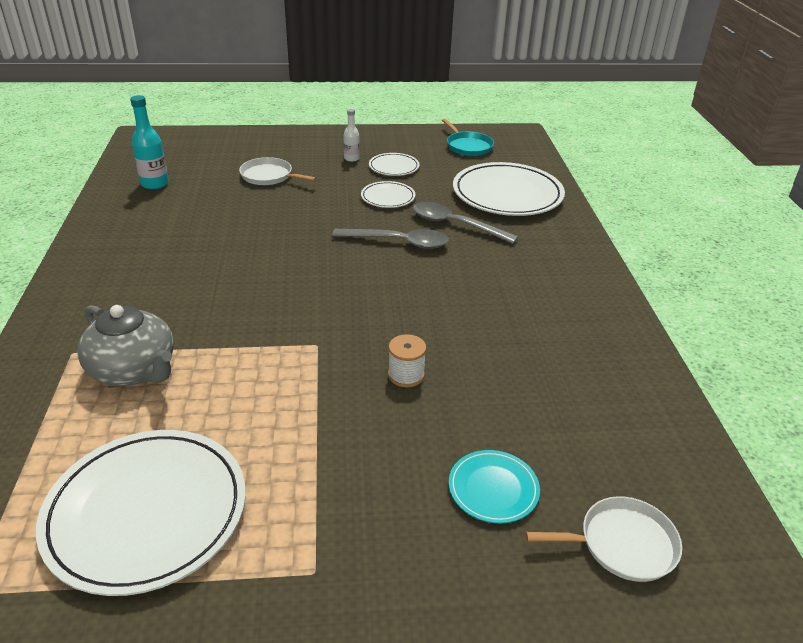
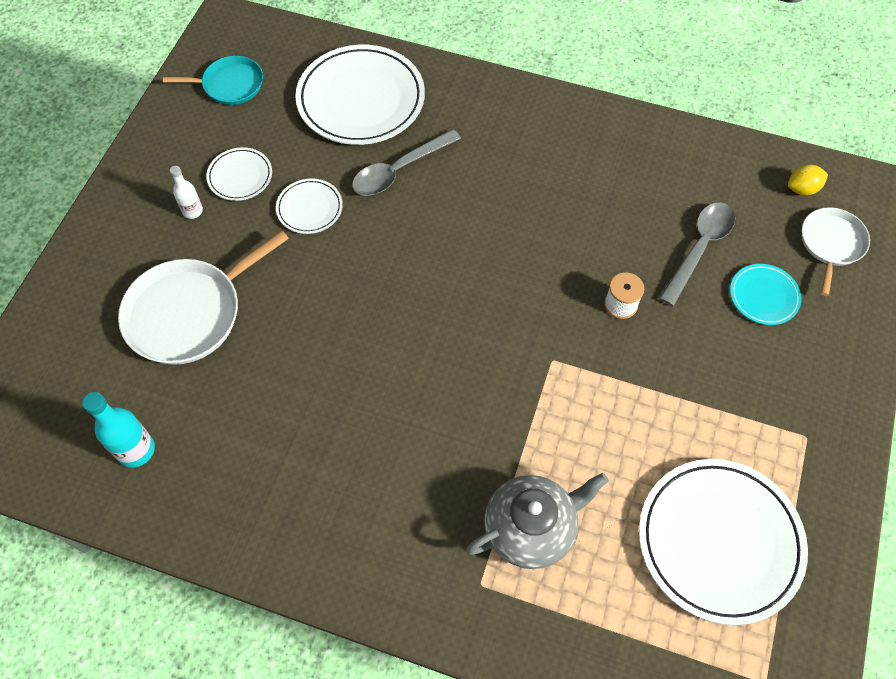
camera: 65 degrees left, 25 degrees up
(269, 176) = (189, 313): white pan -> white pan, size x1.67
(398, 242) = (409, 233): grey spoon -> grey spoon (699, 249)
(682, 496) = (802, 189): none -> yellow lemon

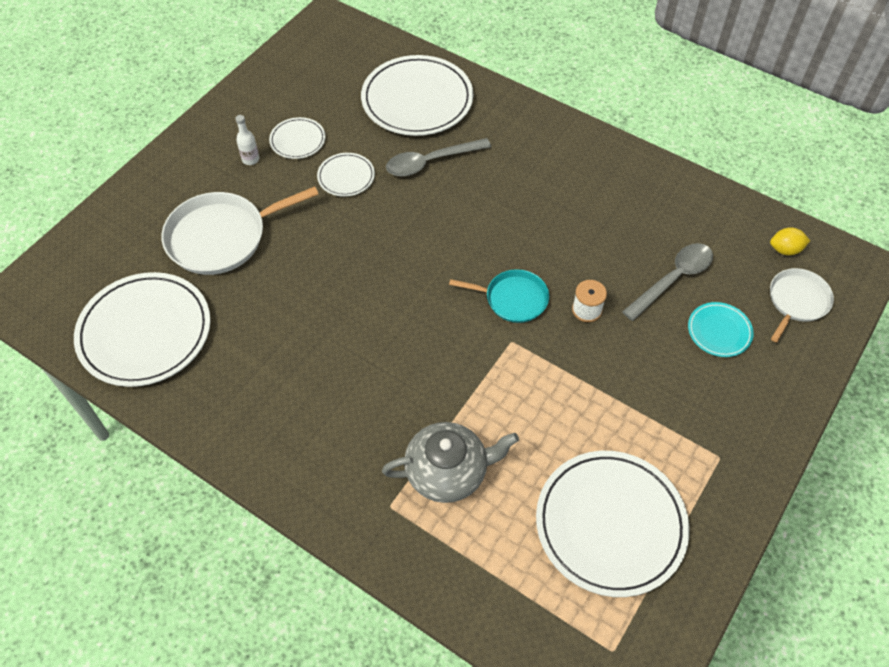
camera: 15 degrees right, 5 degrees down
(136, 450) = (145, 332): turquoise bottle -> white plate
(230, 85) = (313, 68): turquoise pan -> turquoise pan (513, 299)

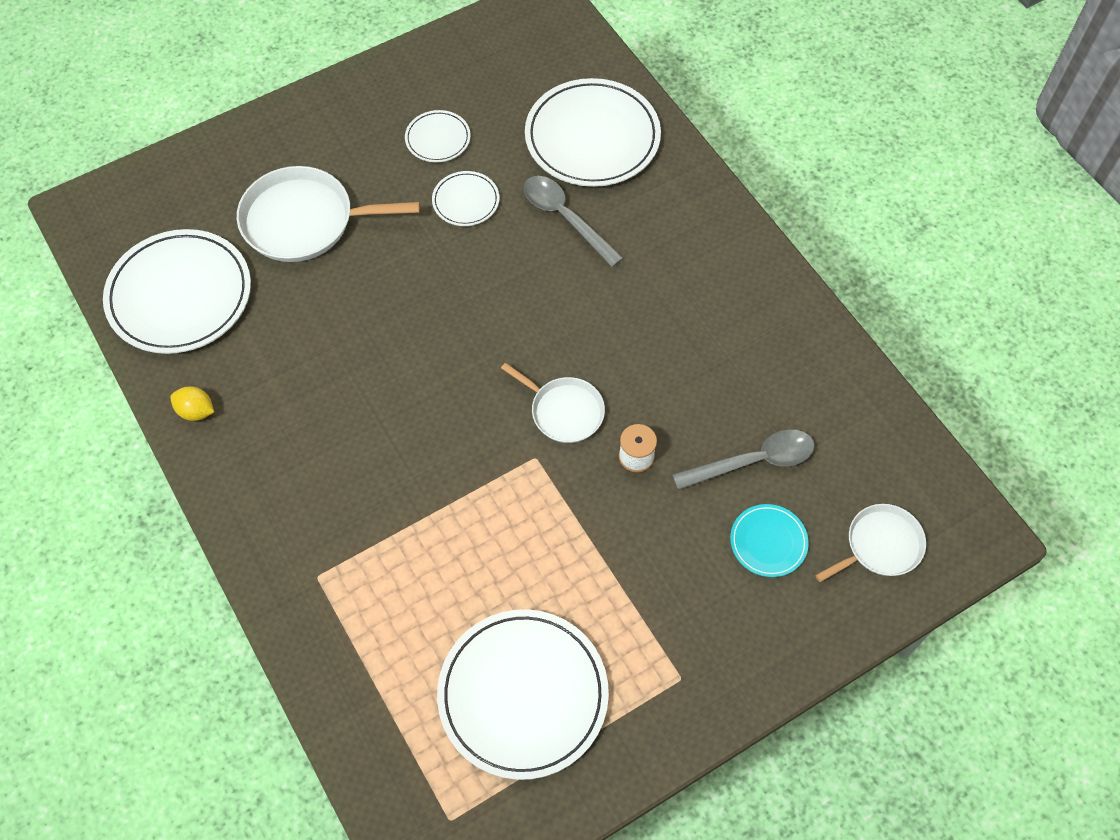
camera: 25 degrees right, 5 degrees up
(250, 159) = (378, 143): white bottle -> none
(431, 162) = (565, 218): grey spoon -> grey spoon turned 45 degrees clockwise
(448, 472) = (392, 567): grey teapot -> none
(513, 299) = (564, 411): turquoise pan -> white pan
(785, 250) = (906, 480): yellow lemon -> yellow lemon (196, 411)

